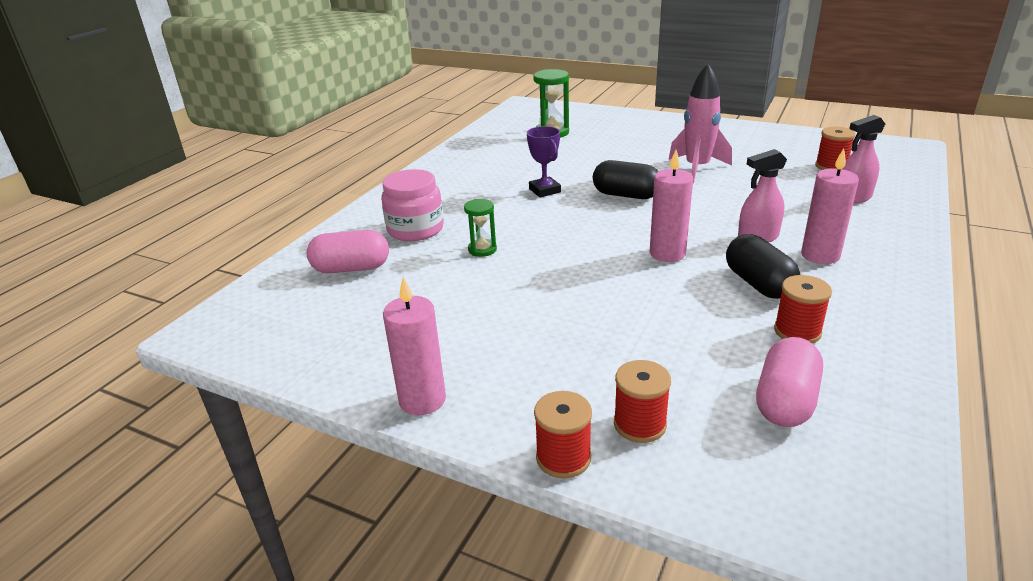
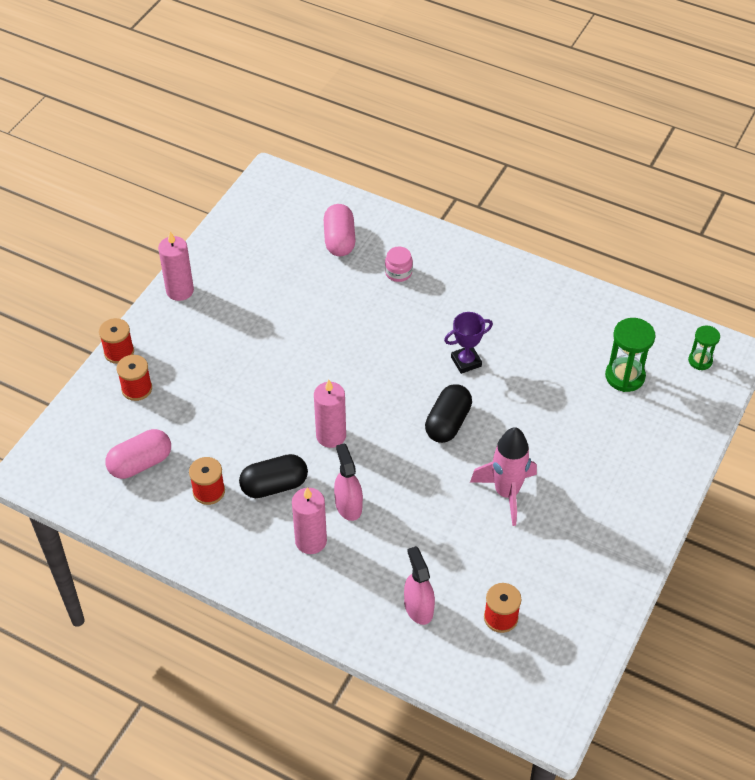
camera: 90 degrees right, 20 degrees up
(415, 229) = (398, 272): pink jar -> pink jar, size x0.56
(482, 249) = (356, 316): green hourglass -> green hourglass (700, 361)
(785, 401) = (140, 463): pink capsule -> pink capsule turned 60 degrees counterclockwise

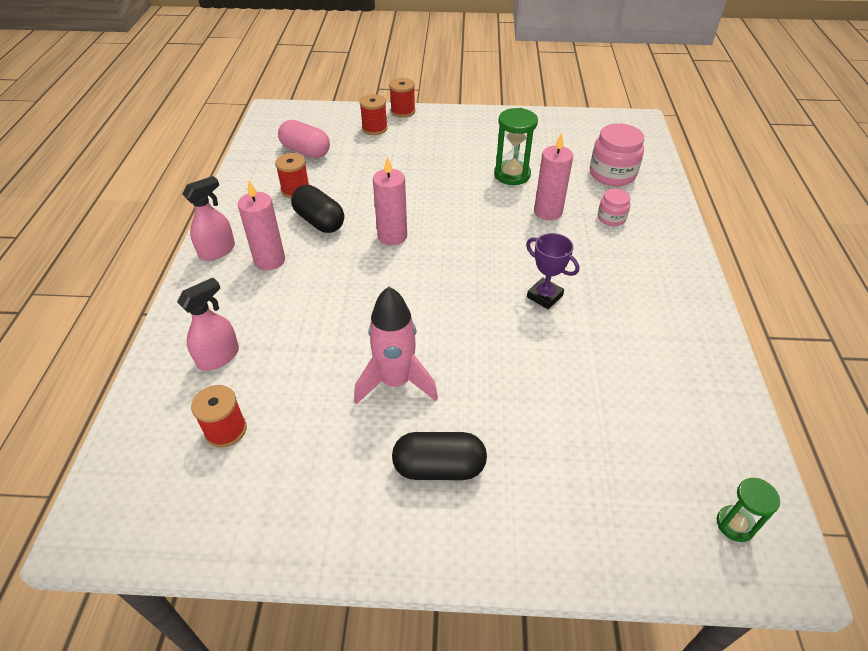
camera: 65 degrees right, 5 degrees down
(180, 290) = (482, 117): pink candle -> pink candle (548, 212)
(339, 240) = (612, 174): pink capsule -> pink jar
(348, 505) = (320, 271): pink spray bottle -> pink spray bottle (217, 251)
(448, 423) = (458, 307): black capsule -> black capsule (439, 467)
(625, 376) = (637, 443): green hourglass -> green hourglass (512, 175)

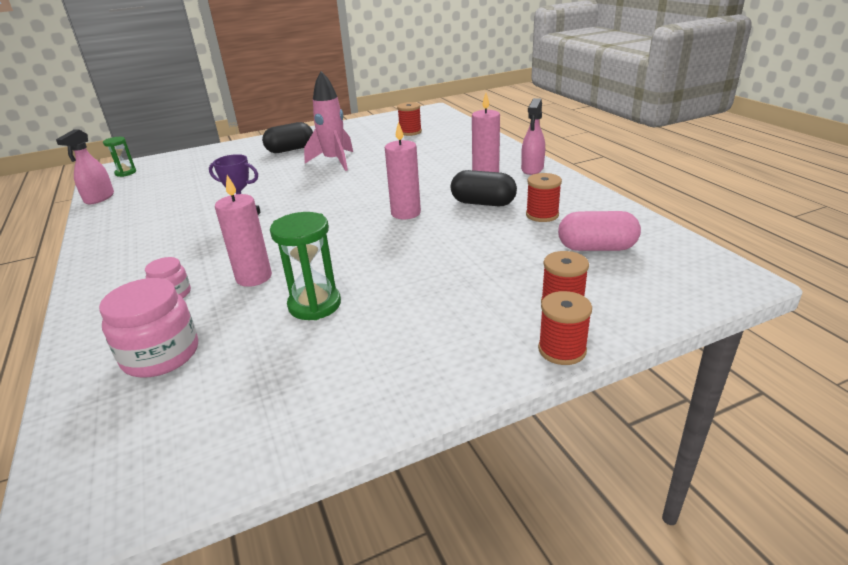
camera: 155 degrees right, 15 degrees down
(218, 357) = (449, 143): pink spray bottle -> pink spray bottle (99, 198)

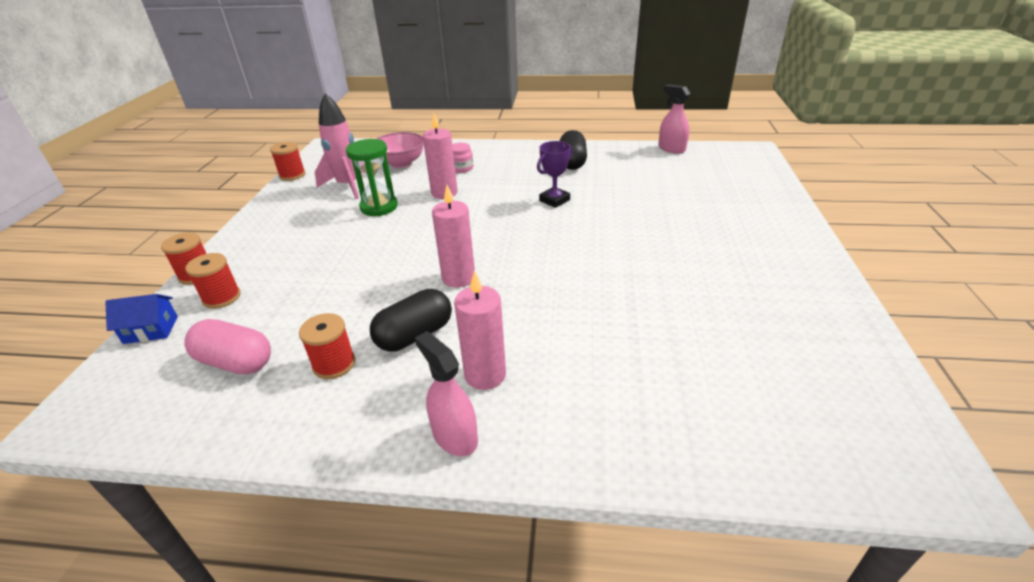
camera: 120 degrees right, 5 degrees up
(125, 173) = (735, 158): green hourglass -> none
(161, 355) = (401, 163): pink jar -> pink bowl
(290, 149) = (743, 250): black capsule -> black capsule (572, 162)
(334, 161) = (665, 271): pink rocket -> pink rocket (348, 186)
(410, 132) = (760, 379): red spool -> red spool (292, 175)
(596, 248) = (236, 362): pink capsule -> pink capsule turned 75 degrees clockwise
(644, 312) = (151, 330): none -> blue house

